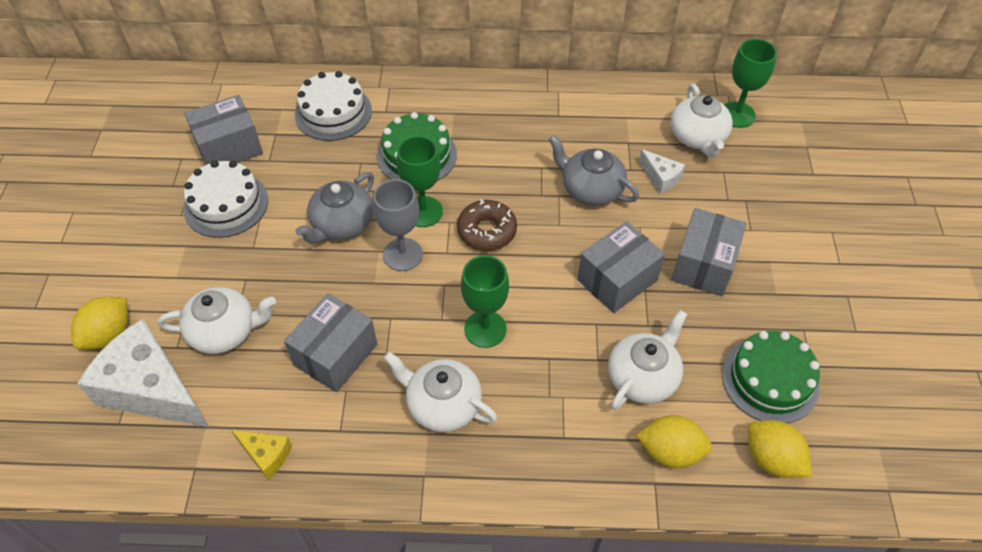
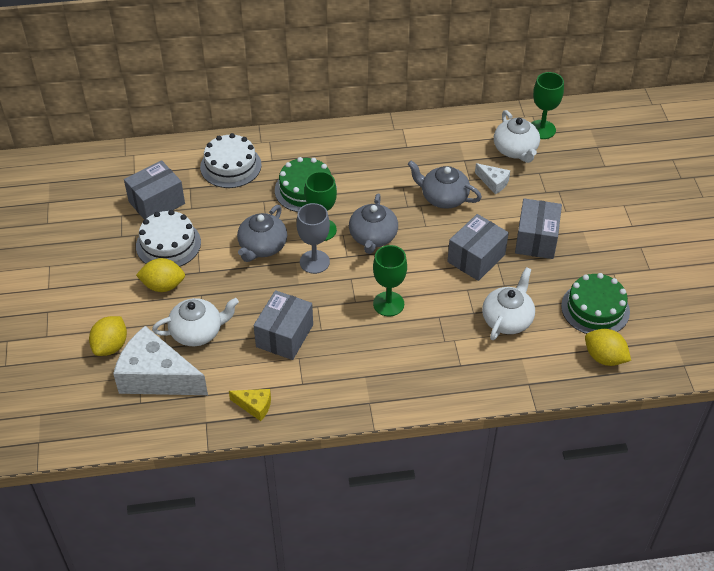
camera: 10 degrees left, 5 degrees down
(442, 404) = (371, 357): white teapot -> none
(487, 231) = (373, 237): brown donut -> grey teapot
(670, 451) = (535, 363): yellow lemon -> yellow lemon (163, 285)

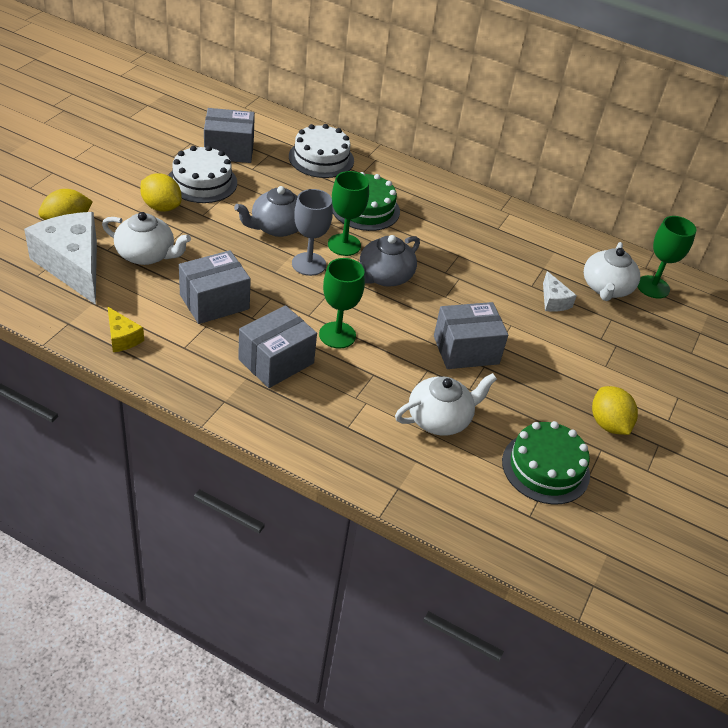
camera: 30 degrees right, 5 degrees down
(443, 197) = (488, 284): grey teapot -> none
(536, 240) = (546, 371): grey box -> grey box (276, 361)
(604, 357) = (507, 518): yellow lemon -> yellow lemon (608, 424)

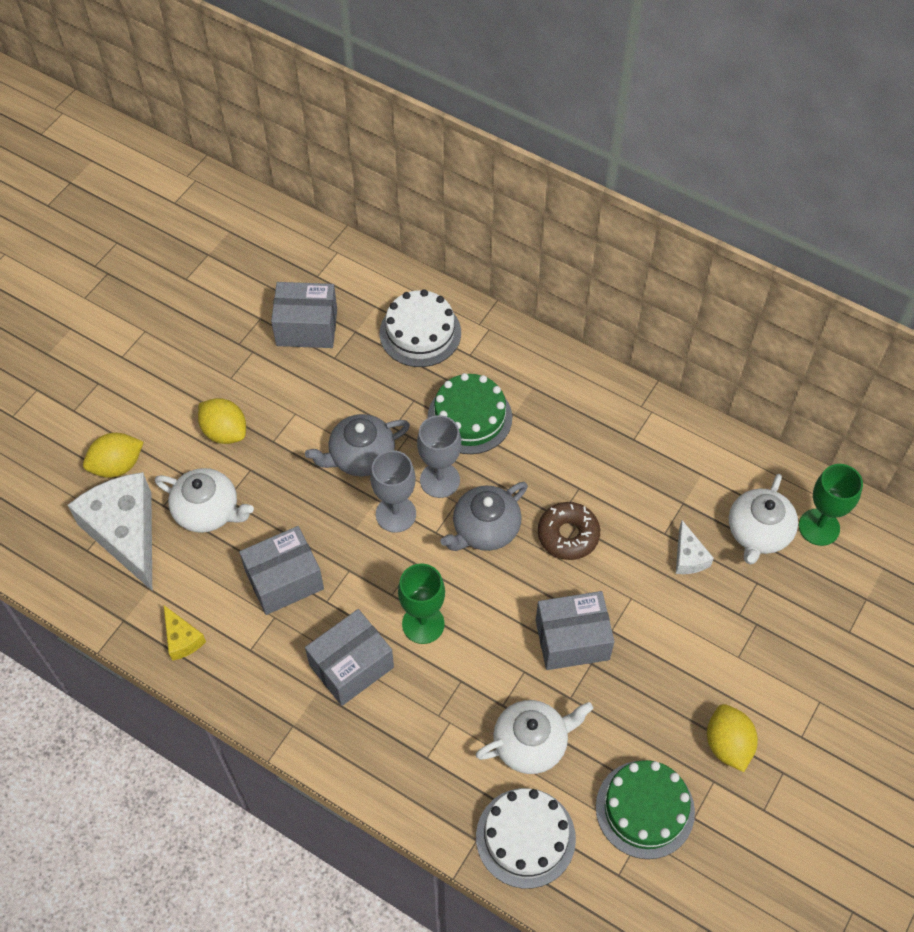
camera: 10 degrees right, 15 degrees up
(202, 182) = (273, 386): white cake -> white cake (525, 837)
(344, 245) = (440, 480): green goblet -> grey goblet
(453, 283) = (568, 535): none -> brown donut

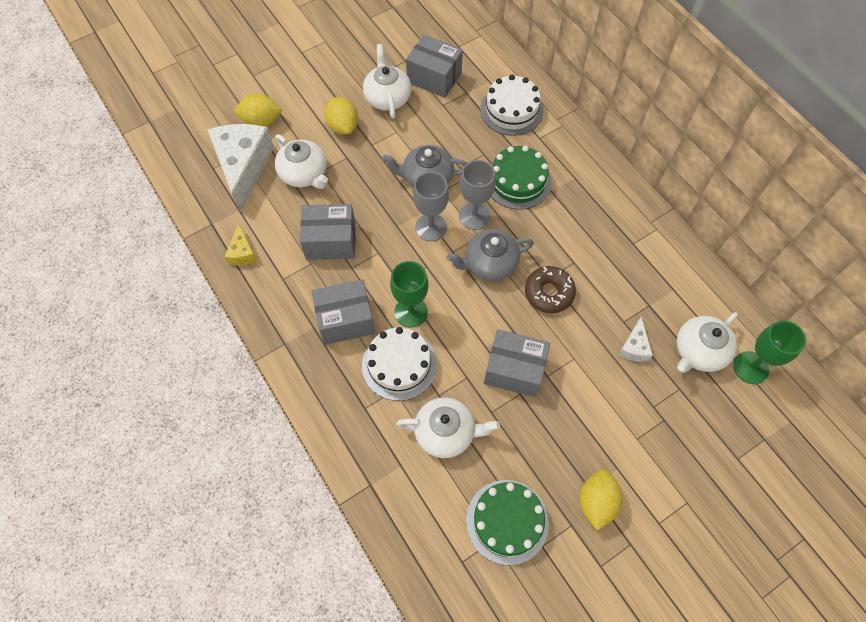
camera: 25 degrees right, 5 degrees up
(262, 374) = (387, 97): none -> white teapot
(525, 837) = (406, 500): white cake -> white cake (399, 364)

